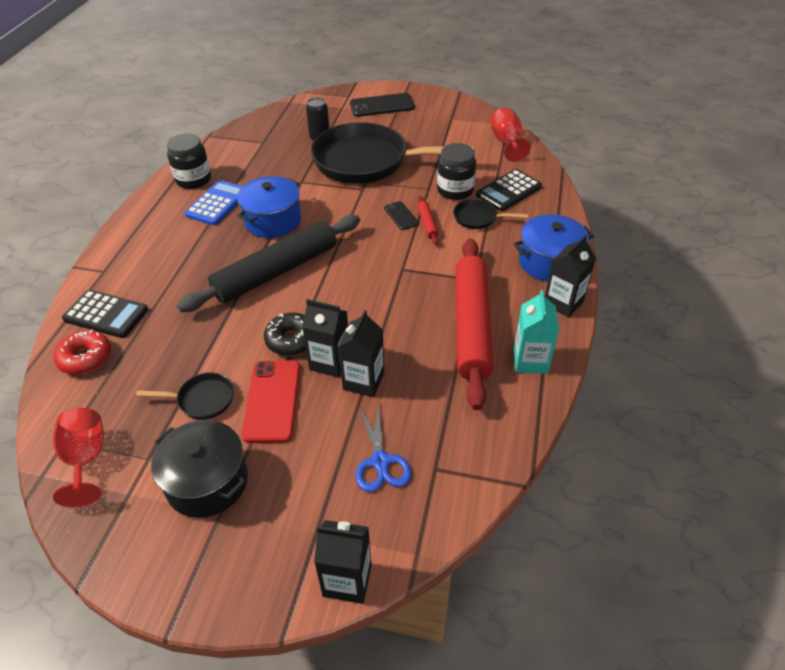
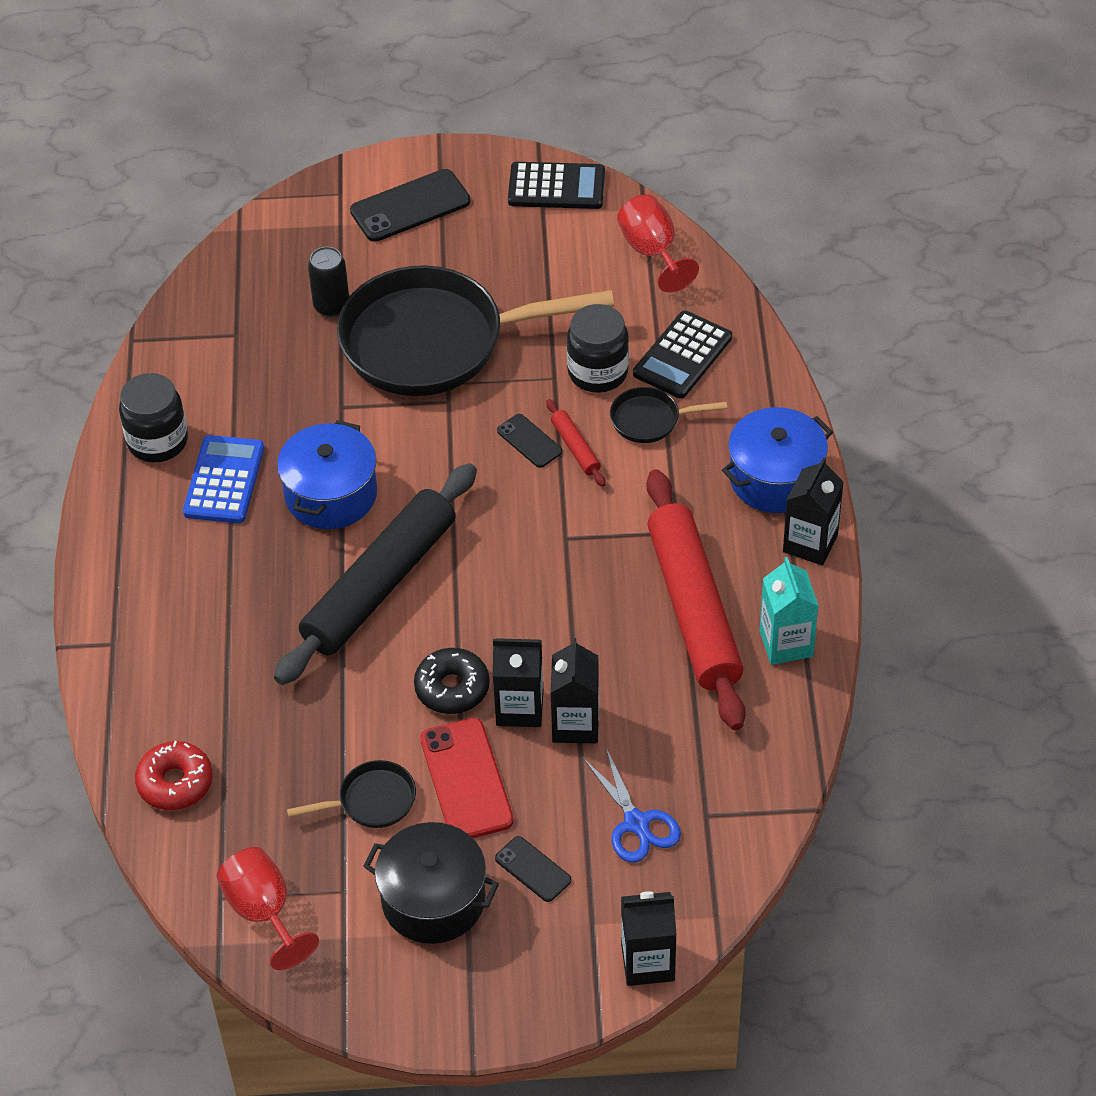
camera: 15 degrees left, 5 degrees up
(106, 314) = (162, 712): black calculator -> black calculator (556, 187)
(290, 477) = (533, 869): none -> black phone

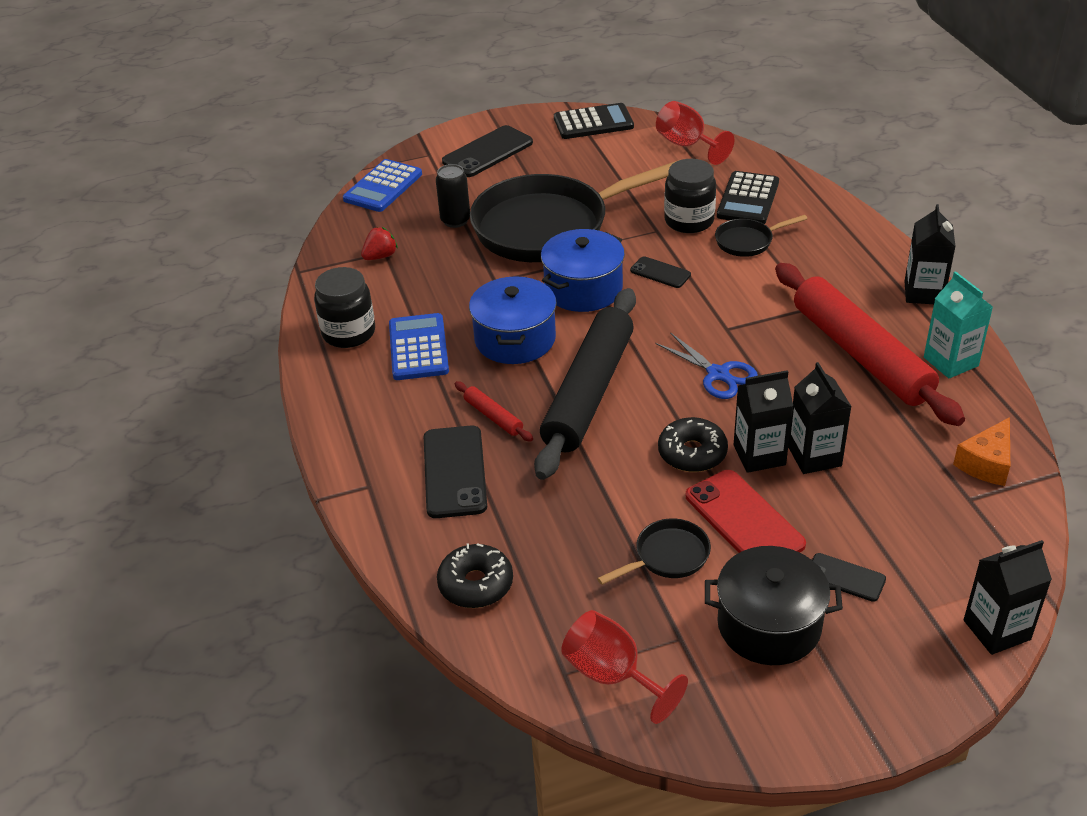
camera: 15 degrees left, 10 degrees down
(175, 783) = (476, 584): red donut -> black donut
(203, 649) = (454, 472): none -> black phone
(228, 340) = (380, 256): none -> red strawberry
(268, 233) = (383, 187): none -> blue calculator
(575, 448) = (699, 270): red rolling pin -> red rolling pin (493, 417)
(636, 823) = (914, 519): blue scissors -> blue scissors (718, 374)
(748, 778) = (986, 463): none -> orange cheese
(775, 478) = (868, 258): blue pot -> blue pot (583, 289)

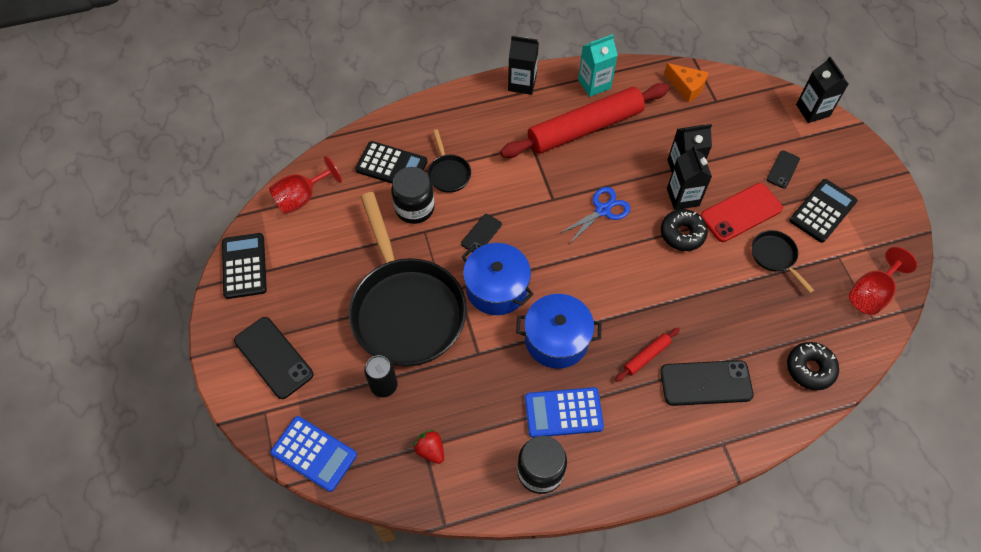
camera: 90 degrees left, 20 degrees up
(589, 392) = (620, 291): black rolling pin -> none
(769, 625) = (823, 211): black pot -> black calculator

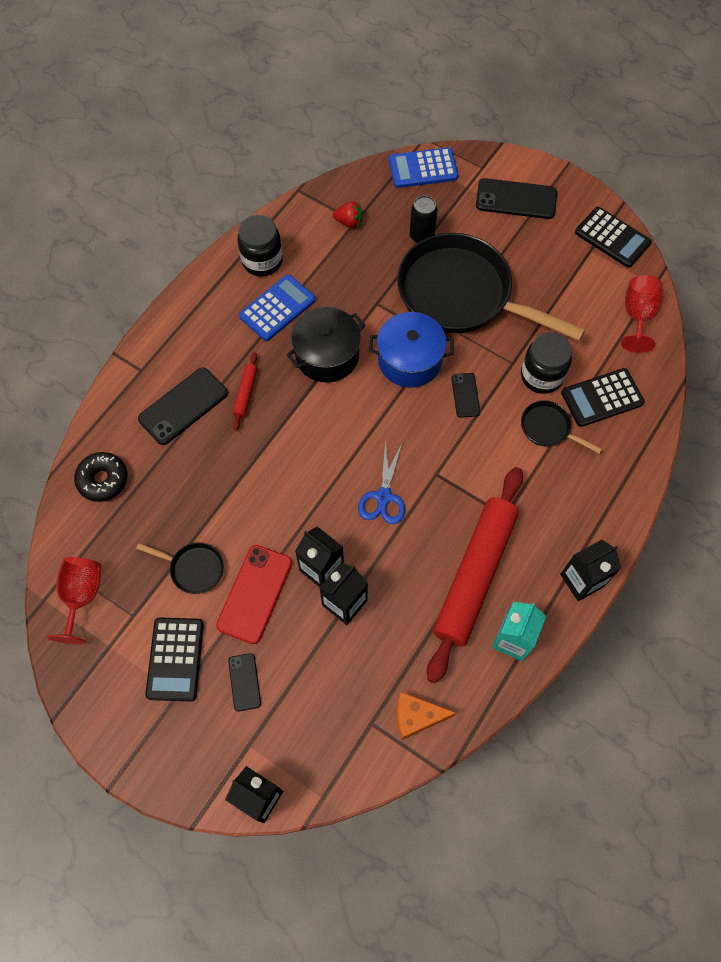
camera: 140 degrees right, 5 degrees up
(556, 339) = (327, 355): blue pot -> black pot
(682, 234) = (294, 527): black donut -> none

